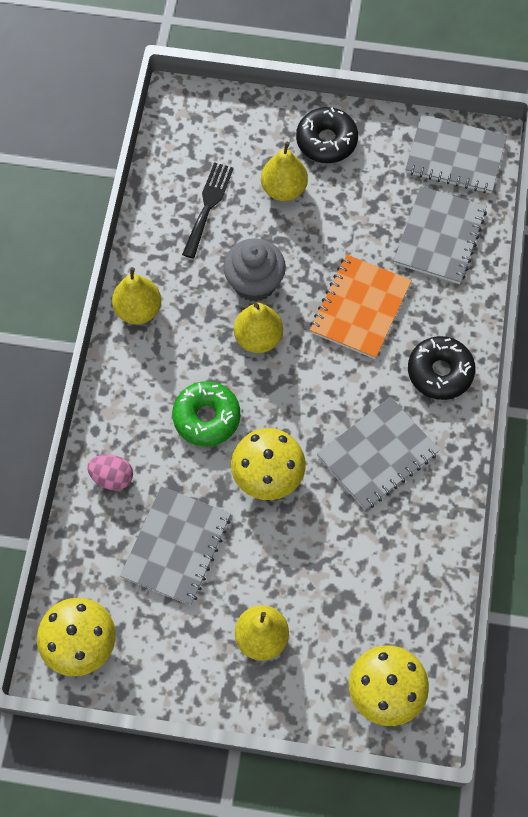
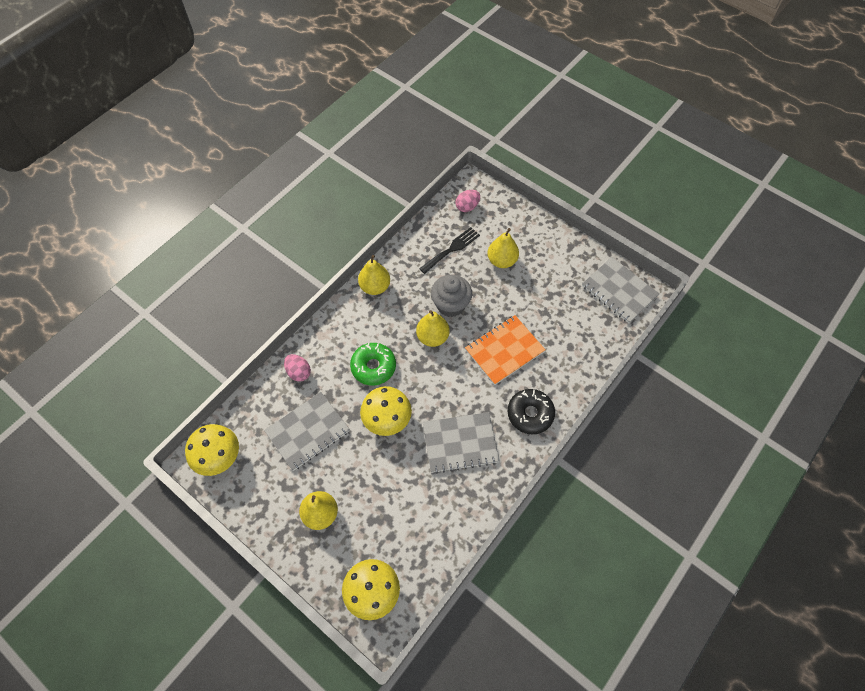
camera: 30 degrees right, 5 degrees down
(191, 136) = (467, 207): none -> pink egg
(326, 141) = (544, 246): black donut -> none
(439, 237) = (580, 333): grey notebook -> none

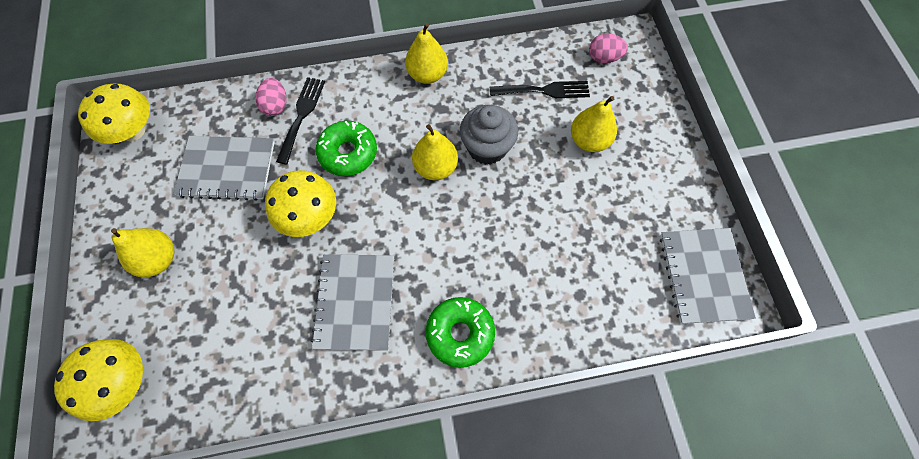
camera: 40 degrees right, 5 degrees up
(322, 366) = (302, 115): none -> black fork
(460, 443) = (355, 302): grey notebook -> grey notebook turned 60 degrees clockwise
(504, 350) = (498, 240): orange notebook -> none
(530, 414) = (460, 333): black donut -> green donut

